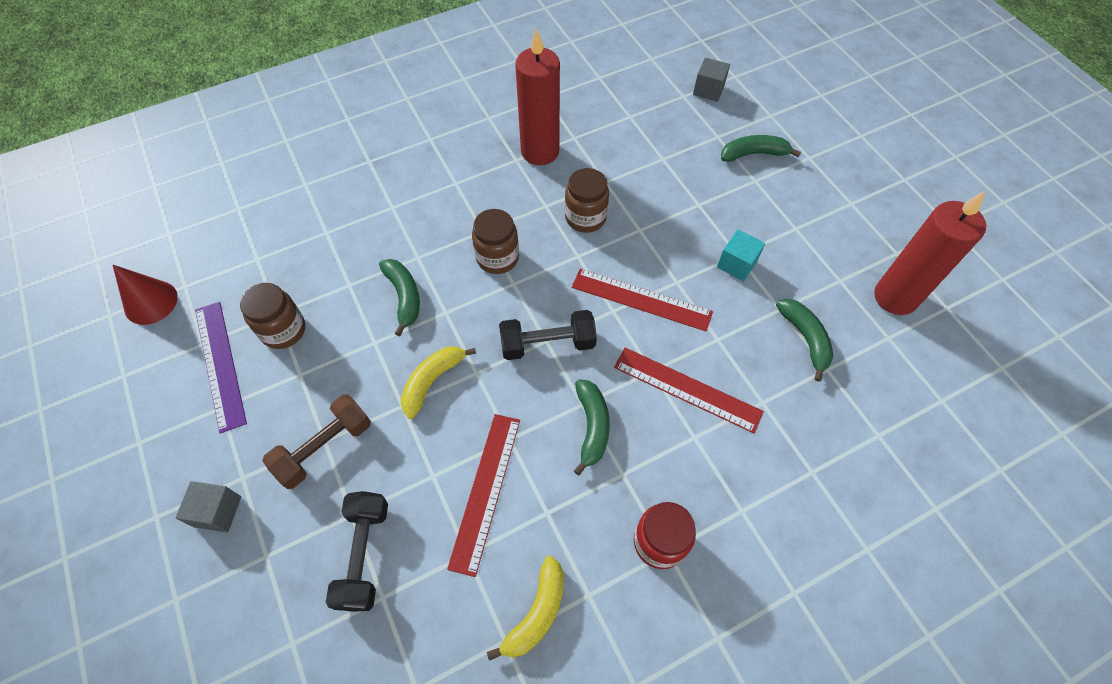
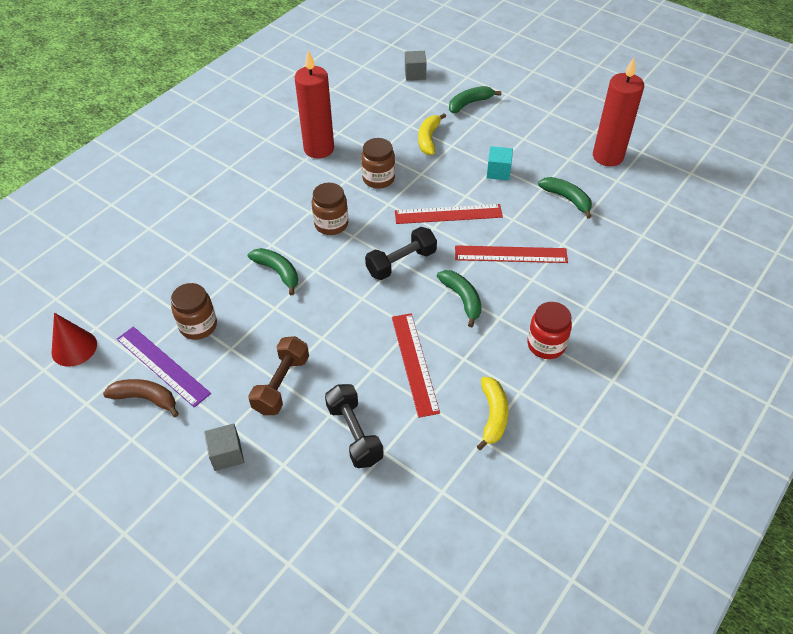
camera: 25 degrees left, 10 degrees down
(180, 398) = (146, 399): none -> brown banana
(432, 381) = (334, 315): yellow banana -> yellow banana (429, 139)

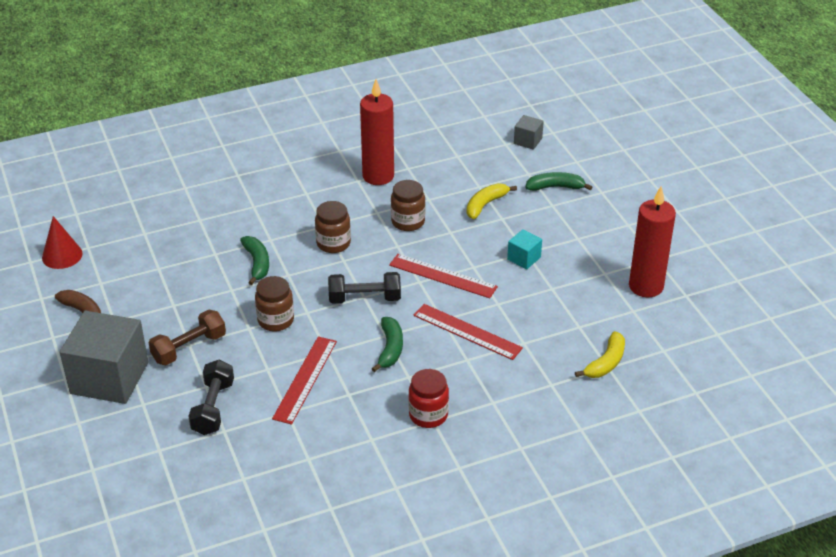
camera: 30 degrees right, 10 degrees down
(163, 365) = (114, 295): purple ruler -> none
(198, 326) = (162, 278): brown jar -> brown jar (275, 320)
(227, 454) = (109, 378): grey cube -> grey cube, size x2.24
(493, 415) = (332, 446): yellow banana -> yellow banana (605, 363)
(567, 199) = (566, 307): green banana -> none

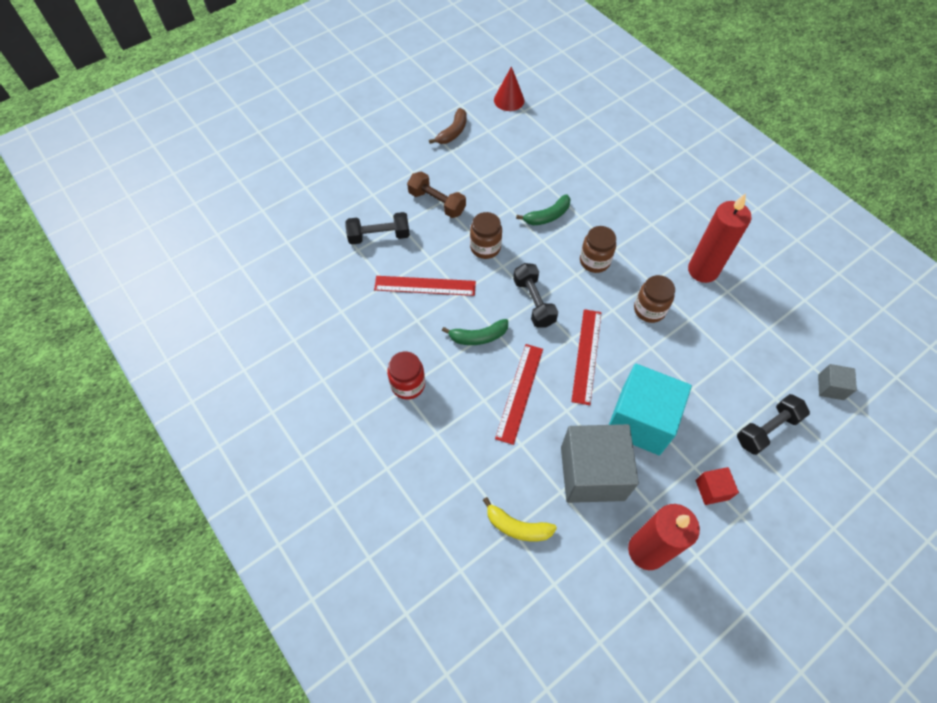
camera: 75 degrees right, 20 degrees up
(109, 378) = (393, 167): grey cube -> grey cube (592, 473)
(485, 205) = (705, 369): yellow banana -> none
(524, 258) = (640, 420): turquoise cube -> turquoise cube, size x2.24
(555, 187) = (767, 429): green banana -> black dumbbell
(601, 234) = (712, 490): none -> red cube

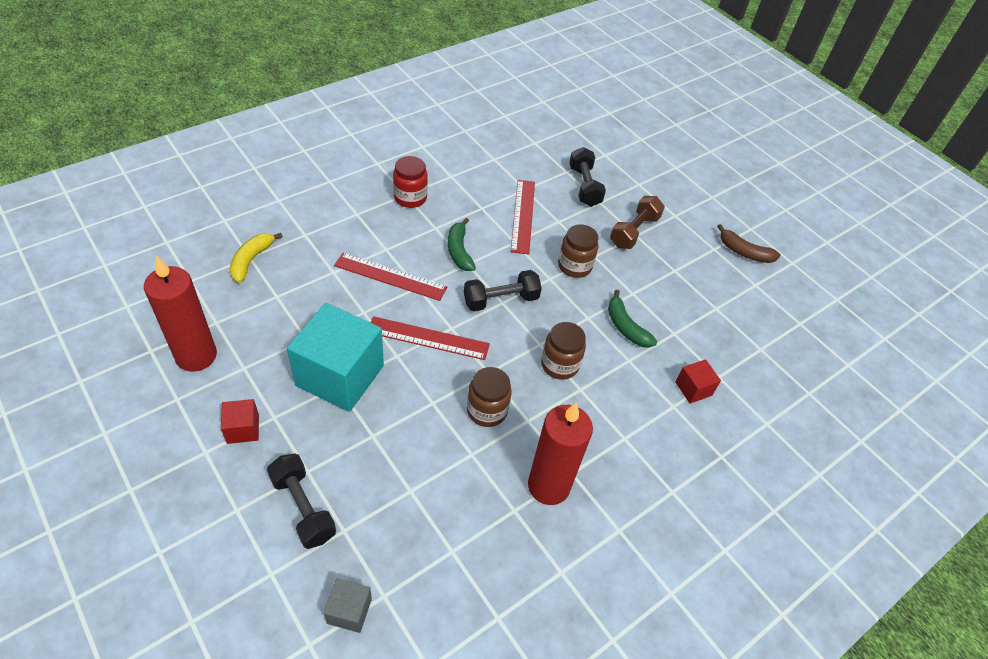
camera: 85 degrees right, 10 degrees down
(509, 100) = (815, 310): red cone -> none
(592, 473) = (289, 323): grey cube -> none
(599, 180) = (693, 389): none -> red cube

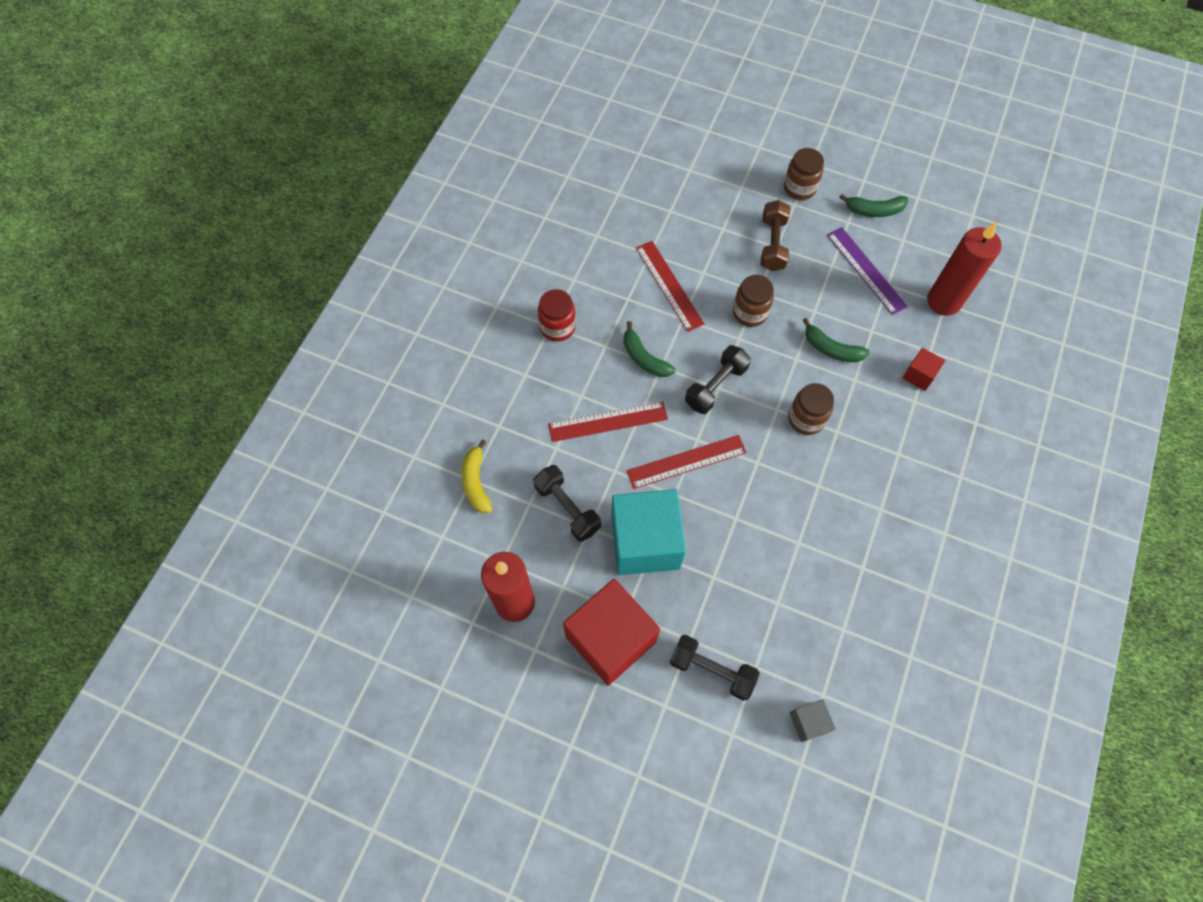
camera: 25 degrees left, 15 degrees up
(243, 429) = (610, 639): red cube -> red cube, size x2.24
(487, 410) = (781, 497): brown jar -> brown jar (799, 188)
(548, 486) = (872, 531): red candle -> red candle (943, 301)
(584, 186) = (697, 219): black dumbbell -> black dumbbell (567, 508)
(704, 289) = (866, 270): none -> purple ruler
(744, 252) = (874, 210): brown banana -> green banana

